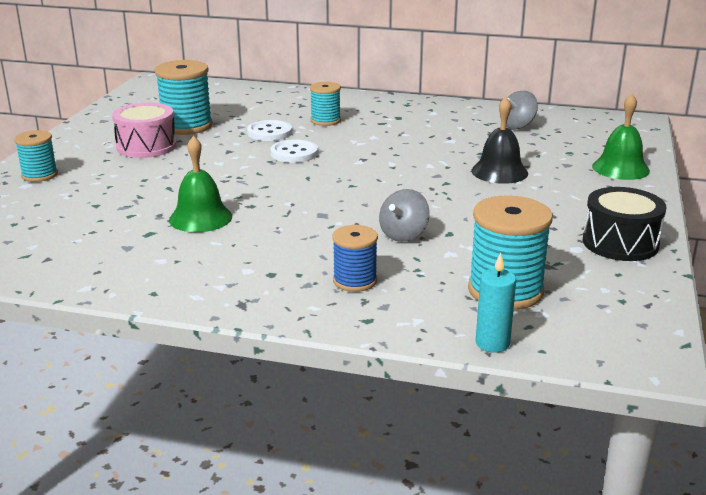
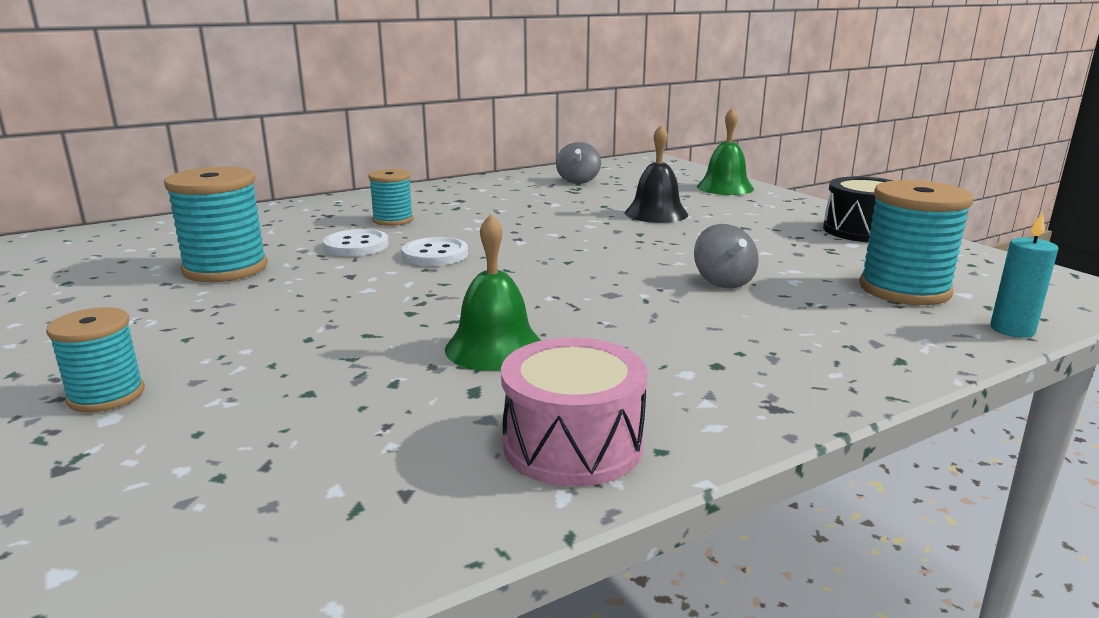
camera: 45 degrees left, 5 degrees down
(146, 146) = (218, 304): pink drum -> pink drum (572, 444)
(355, 281) = (797, 334): blue spool -> none

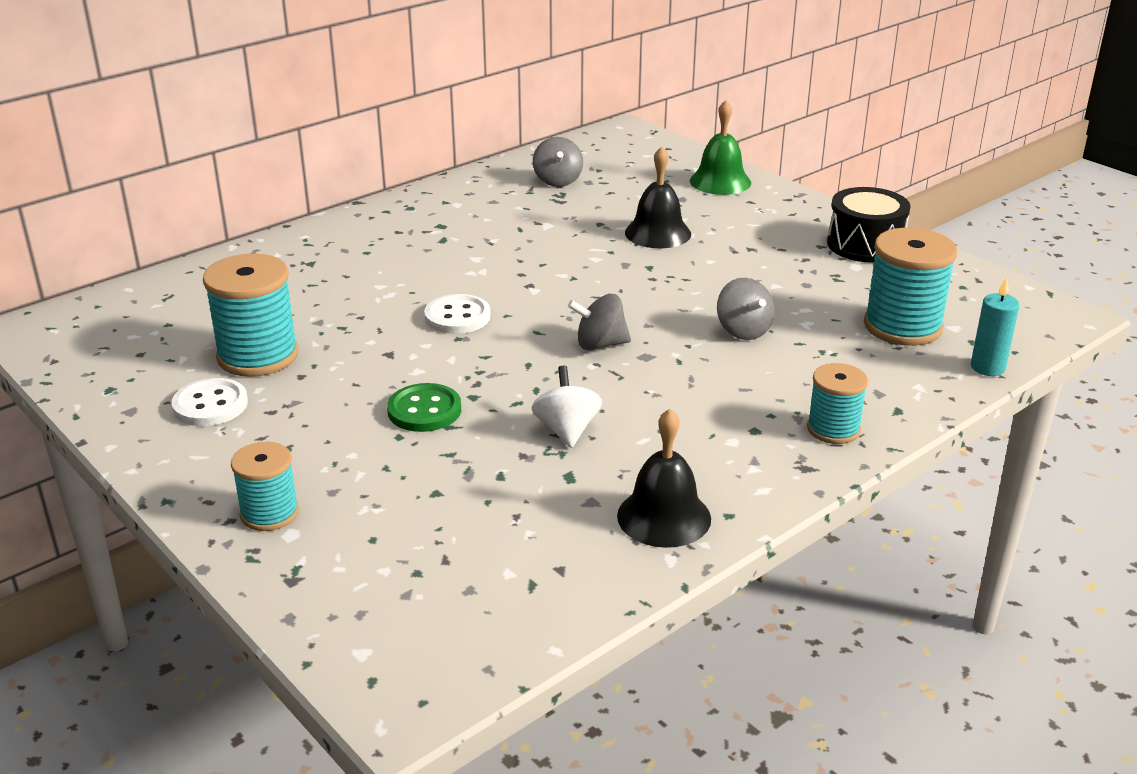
camera: 10 degrees left, 10 degrees up
(351, 319) = (424, 410): none -> green button
(356, 246) = (370, 310): white button -> white button (210, 405)
(393, 220) = (385, 266): turquoise spool -> turquoise spool (833, 429)
(494, 347) = (567, 430): green bell -> white spinning top
(566, 282) = (600, 344): none -> grey spinning top
(572, 444) = (664, 517): pink drum -> black bell

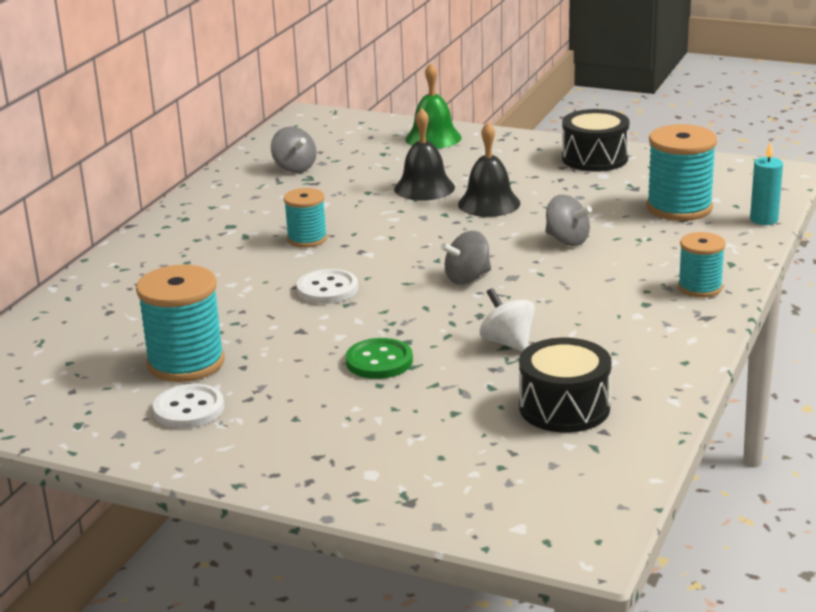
camera: 25 degrees left, 5 degrees down
(269, 513) = (337, 466): turquoise spool -> turquoise spool (307, 239)
(547, 526) = (564, 407): none -> black drum
(664, 517) = (641, 376): black bell -> black bell (489, 203)

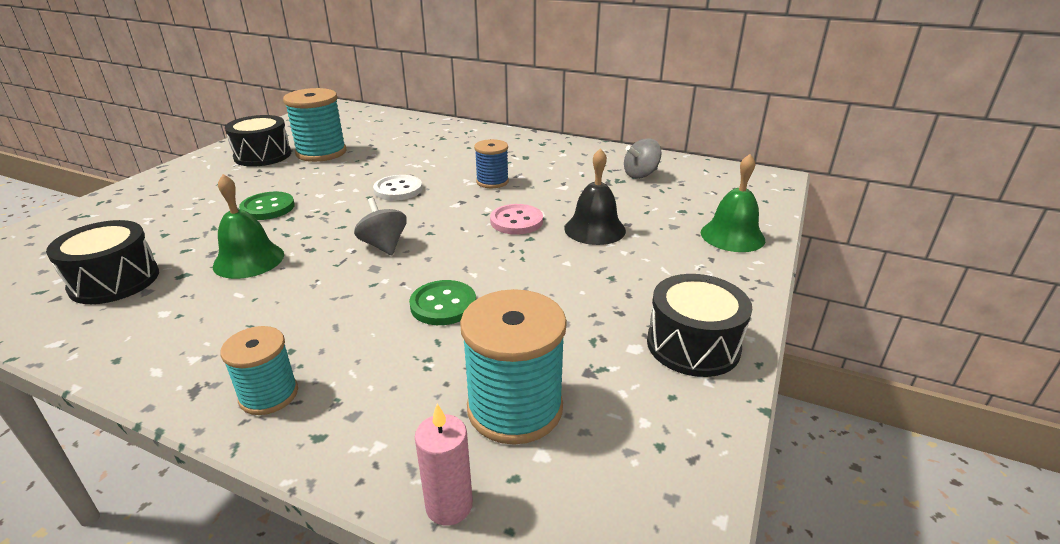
camera: 90 degrees right, 5 degrees up
(189, 409) = (262, 155): white button -> black drum
(307, 239) = (492, 181): turquoise spool -> blue spool
(409, 221) = (516, 221): none -> pink button
(489, 203) = (551, 262): black bell -> none
(508, 343) = (249, 260): white spinning top -> green bell
(567, 240) = (443, 305): grey spinning top -> green button
(764, 220) = (449, 505): turquoise candle -> pink candle

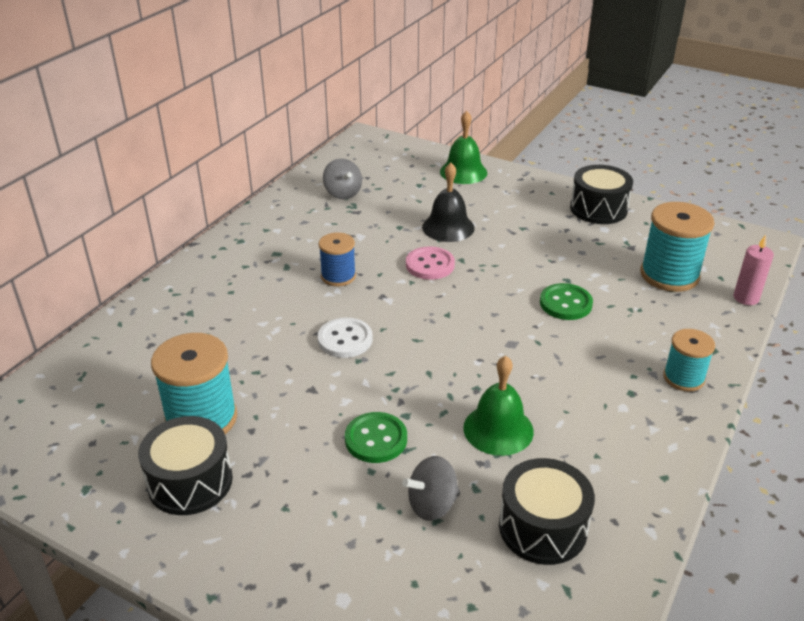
camera: 85 degrees left, 5 degrees up
(384, 245) = (471, 340): grey spinning top -> grey spinning top (432, 505)

